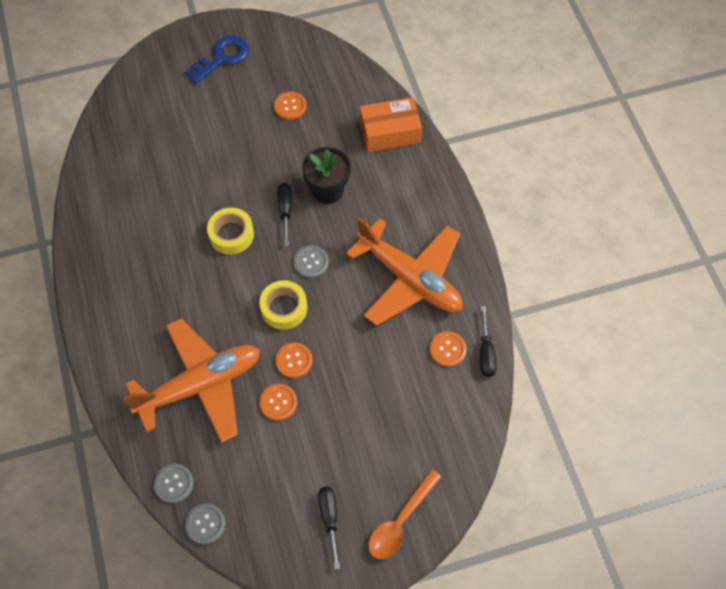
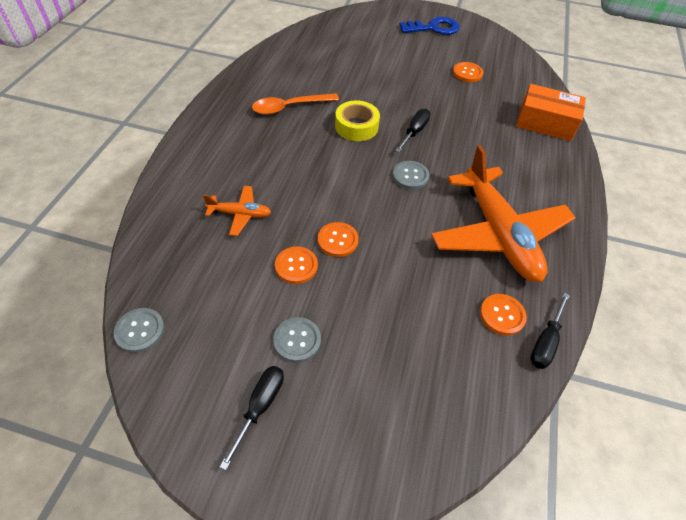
camera: 30 degrees right, 10 degrees down
(174, 484) = (147, 278): grey button -> grey button (297, 340)
(200, 385) = (240, 214): orange plane -> orange plane, size x0.45
(284, 308) = (360, 196): yellow tape -> none
(327, 190) = (461, 135): black flower pot -> none
(400, 521) = (334, 463): orange spoon -> orange spoon (289, 107)

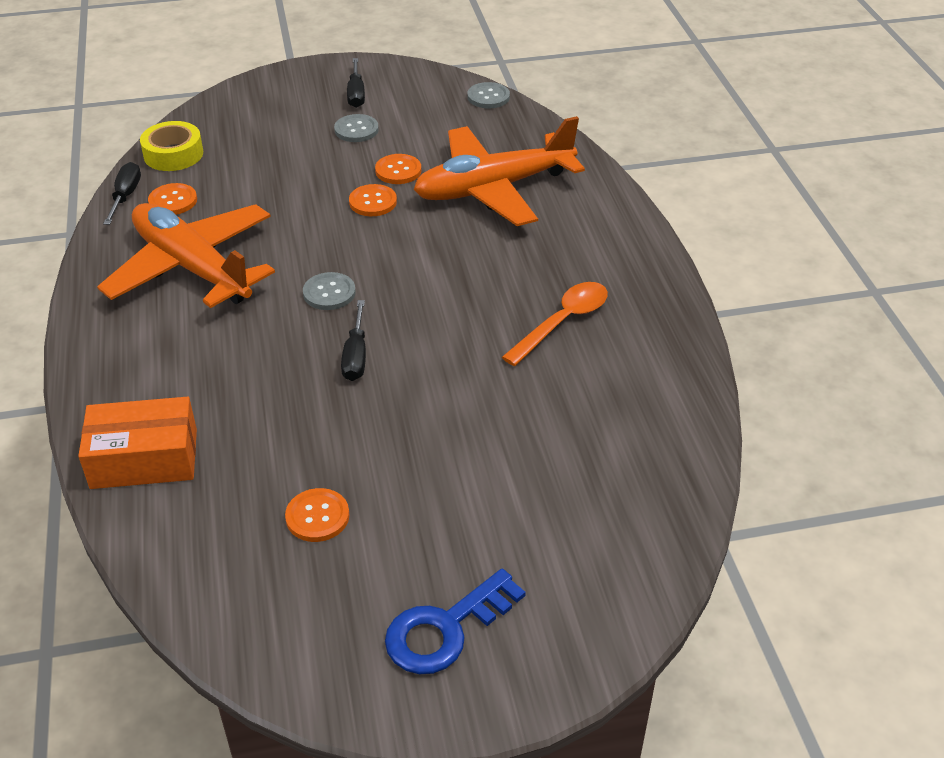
camera: 155 degrees right, 10 degrees down
(240, 214) = (494, 188): orange plane -> orange plane, size x2.25
(356, 126) = (445, 331): yellow tape -> yellow tape (173, 154)

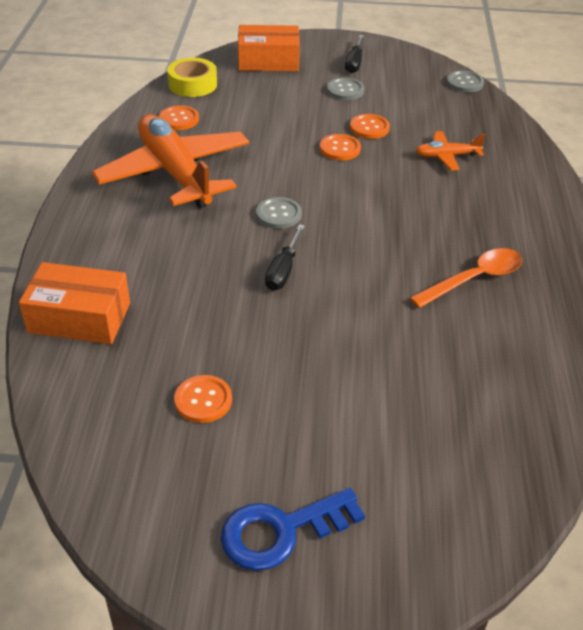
camera: 15 degrees right, 0 degrees up
(126, 196) = (144, 109): black screwdriver -> none
(254, 108) = (268, 61): none -> orange box
(494, 188) = (447, 156): orange plane -> orange plane, size x0.45

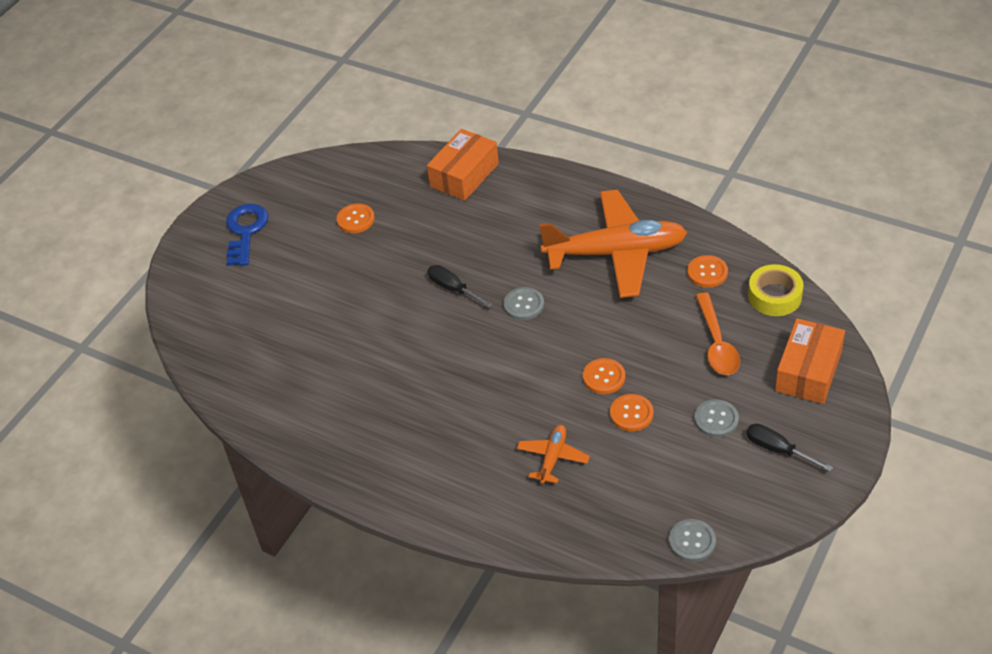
camera: 120 degrees right, 5 degrees up
(474, 279) = (377, 401): orange spoon -> orange spoon (717, 343)

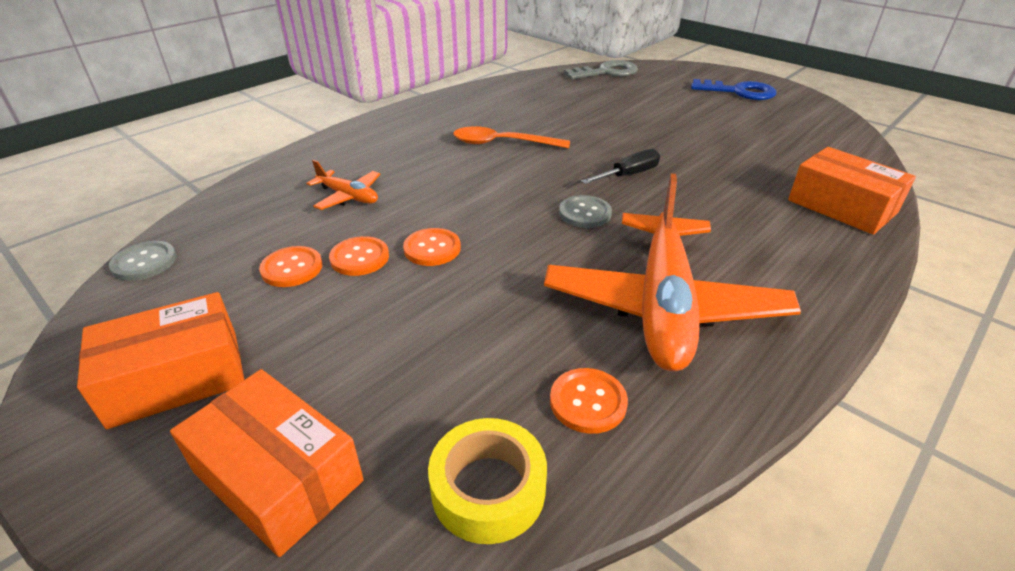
camera: 100 degrees right, 10 degrees down
(203, 339) = (606, 72): none -> grey key
(355, 219) = (753, 137): orange button -> orange button (292, 268)
(716, 419) = (285, 328): grey button -> none
(717, 343) = (421, 368): orange spoon -> orange spoon (502, 143)
(777, 449) = (176, 377): black screwdriver -> orange box

